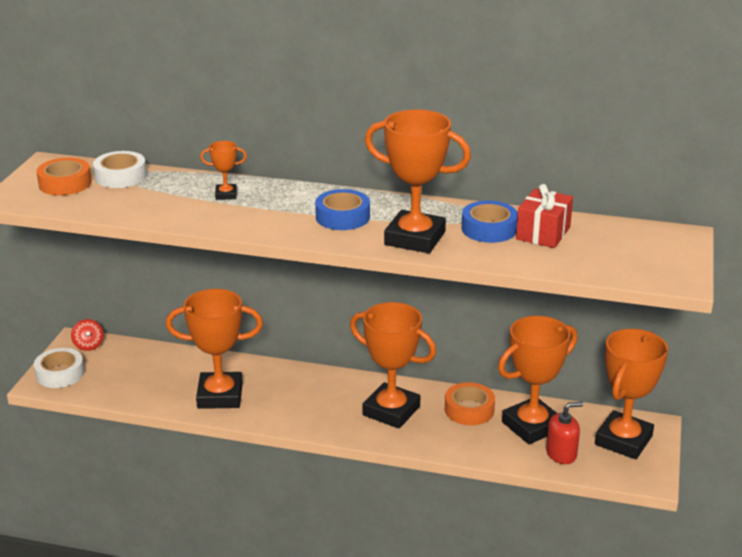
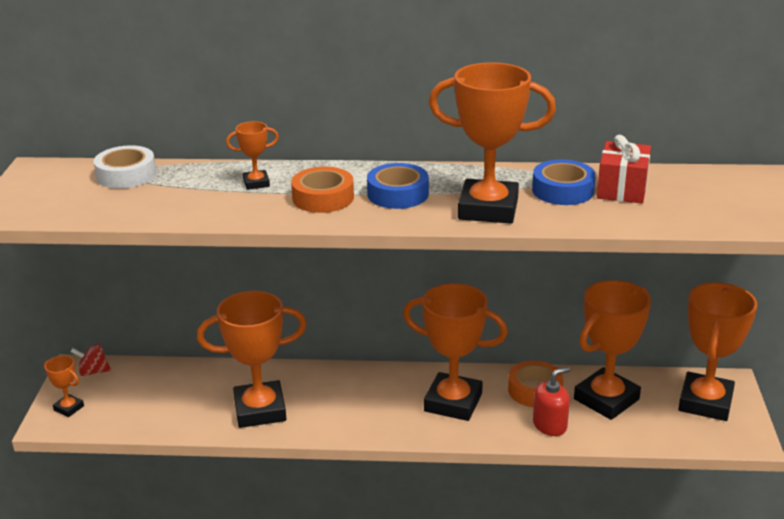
camera: 10 degrees left, 0 degrees up
(60, 373) = (69, 408): white tape -> orange trophy
(65, 183) = (63, 189): orange tape -> orange tape (323, 198)
(88, 345) = (93, 371): red spinning top -> red spinning top turned 120 degrees clockwise
(561, 454) = (648, 425): red soap dispenser -> red soap dispenser (550, 425)

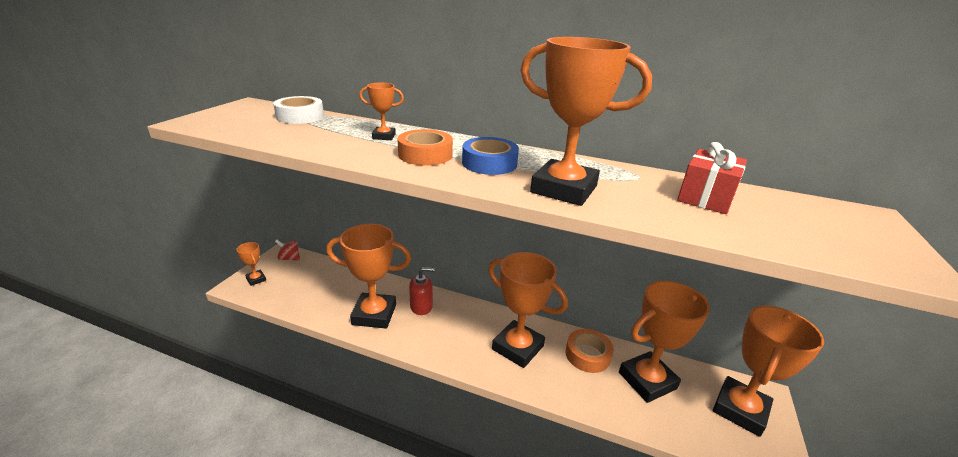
camera: 15 degrees right, 0 degrees up
(550, 425) = (590, 392): red soap dispenser -> red soap dispenser (421, 306)
(563, 190) = (644, 188): blue tape -> none

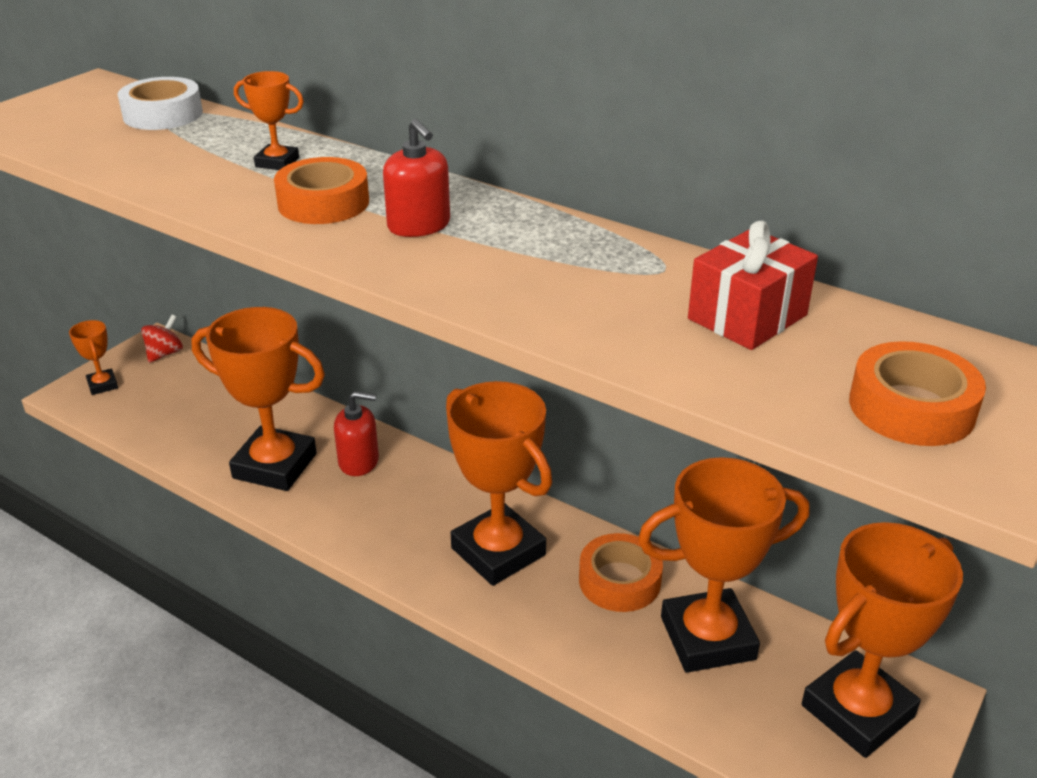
camera: 15 degrees right, 5 degrees up
(289, 258) = (165, 353): red spinning top -> red spinning top turned 90 degrees clockwise
(489, 163) = (419, 225): blue tape -> red soap dispenser
(564, 189) = (507, 283): orange trophy -> none
(837, 237) = (911, 407): none -> orange tape

